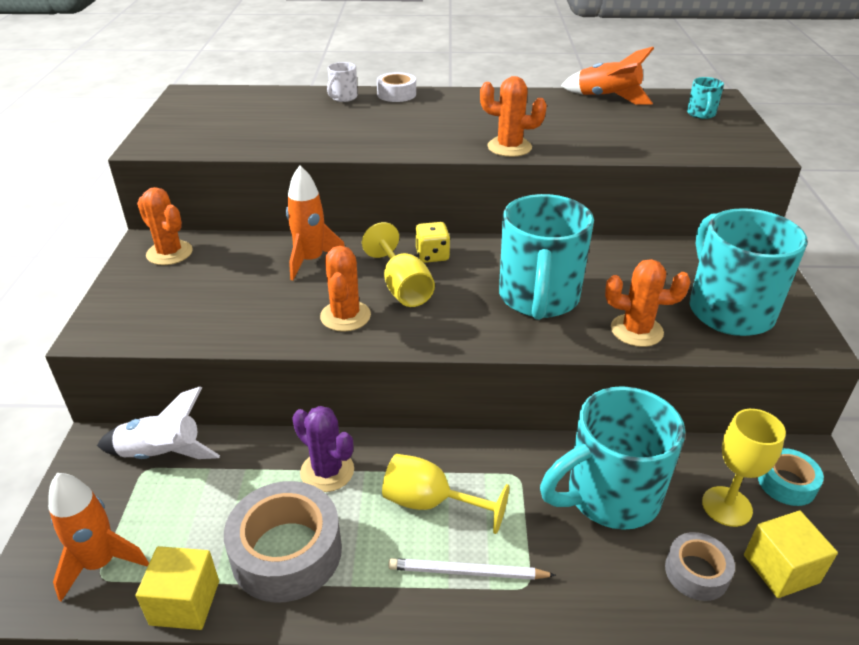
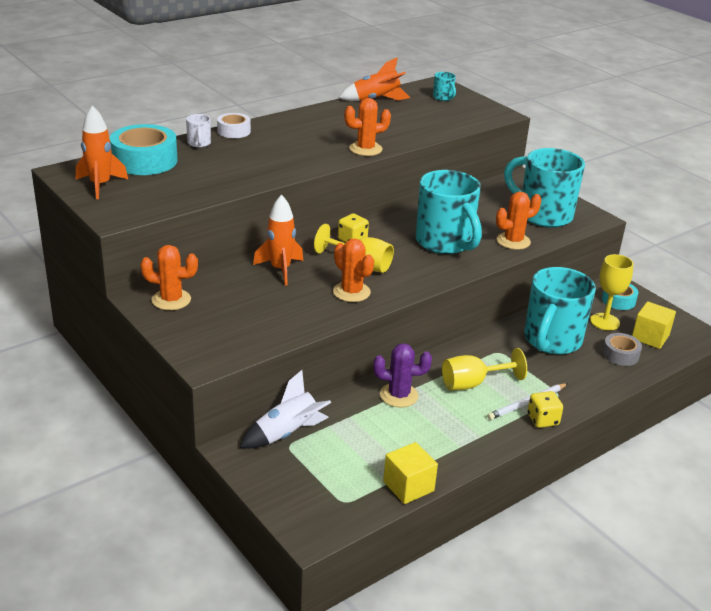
camera: 40 degrees left, 5 degrees down
(101, 563) = (335, 496): orange rocket -> orange rocket (100, 185)
(267, 101) = (144, 160): none -> turquoise tape
(286, 552) = (429, 440): grey tape -> none
(459, 611) = (543, 420): none -> yellow dice

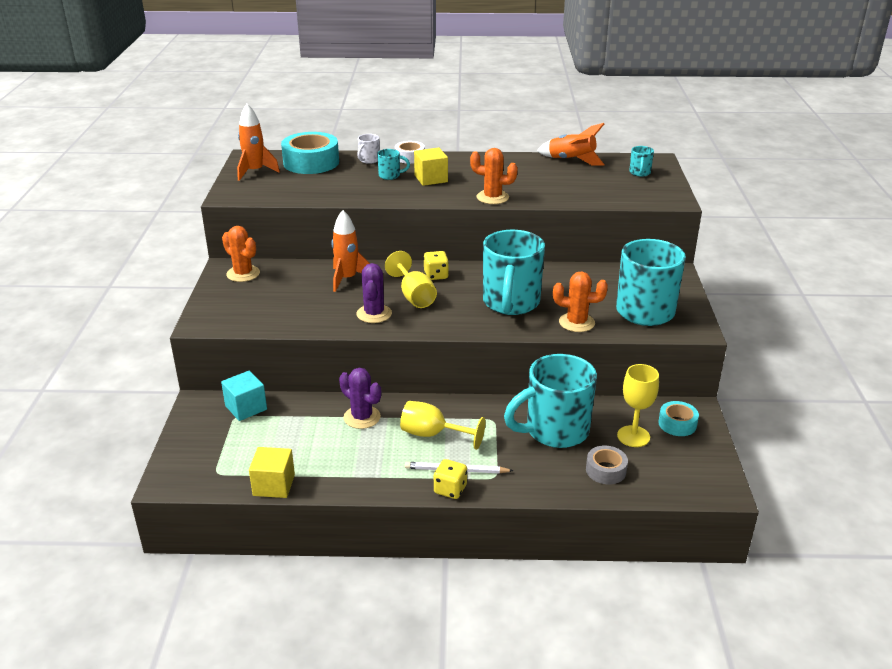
camera: 40 degrees right, 0 degrees up
(244, 153) = (390, 176): none -> turquoise mug
(287, 433) = (246, 408): white rocket -> turquoise cube
(351, 292) = (374, 314): orange cactus -> purple cactus
(650, 337) = (661, 468): yellow cube -> yellow cube (431, 179)

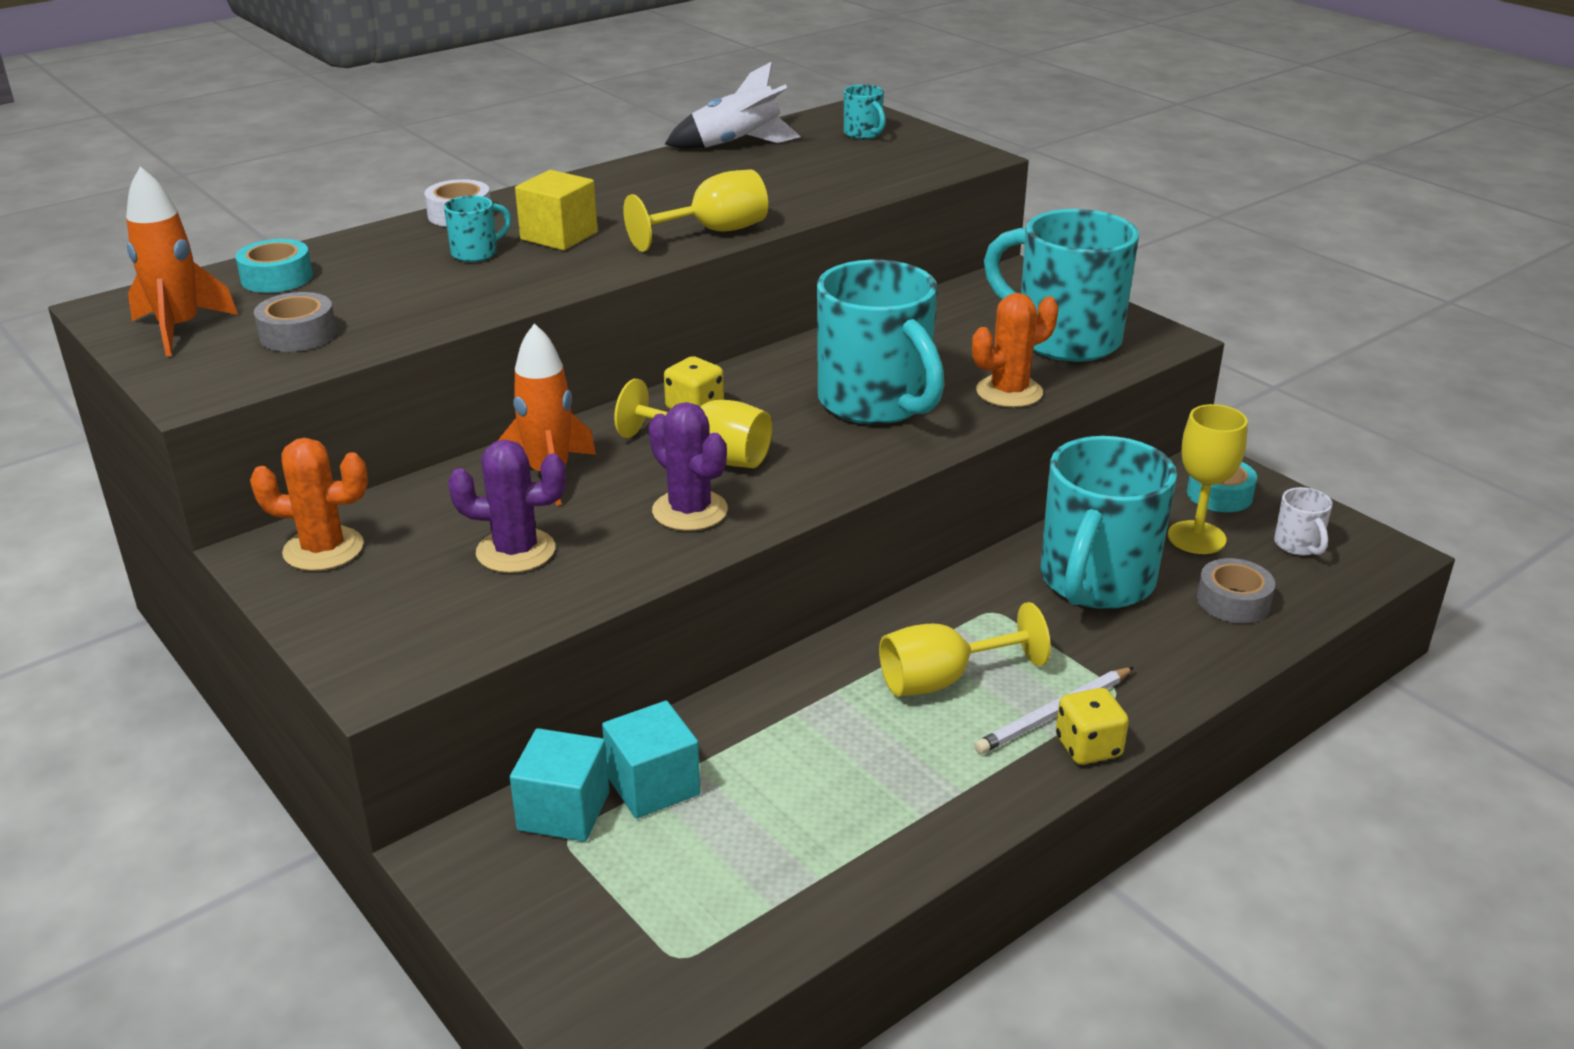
camera: 40 degrees left, 0 degrees up
(274, 485) = (815, 913): yellow cube -> none
(283, 415) = (653, 785): none -> turquoise cube
(285, 187) = (298, 334): none -> grey tape
(311, 162) = (277, 278): turquoise tape -> turquoise tape, size x0.55
(362, 417) = (795, 714): purple cactus -> purple cactus (515, 551)
(369, 160) = (389, 241): white mug -> white mug (1298, 545)
(492, 197) = (713, 232): orange cactus -> yellow goblet
(571, 160) = (736, 145): orange rocket -> white rocket

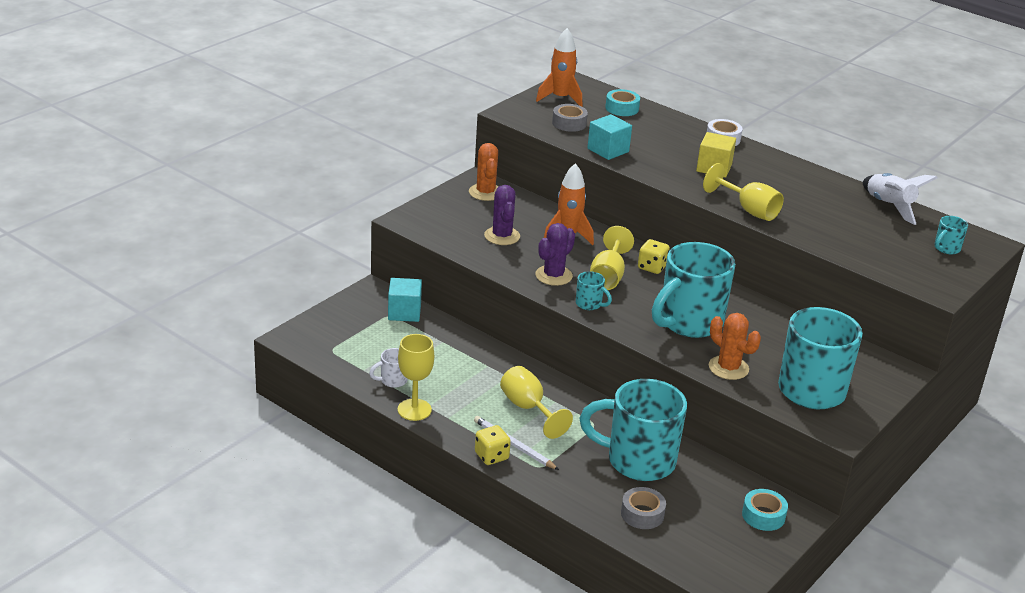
camera: 75 degrees right, 0 degrees up
(476, 253) = (679, 150): turquoise mug -> turquoise mug (589, 304)
(653, 785) = (426, 332): turquoise cube -> turquoise cube (608, 150)
(1196, 538) = (705, 503): yellow goblet -> yellow goblet (414, 410)
(1298, 545) = (718, 547): white mug -> white mug (392, 381)

